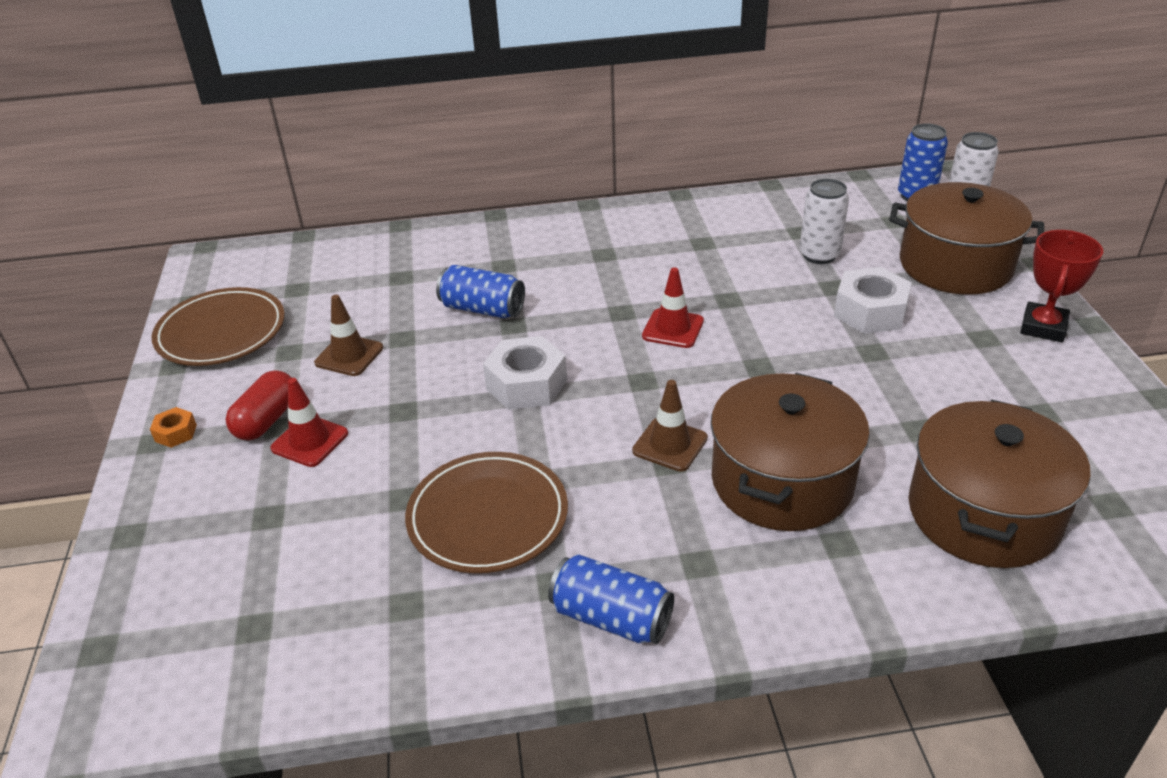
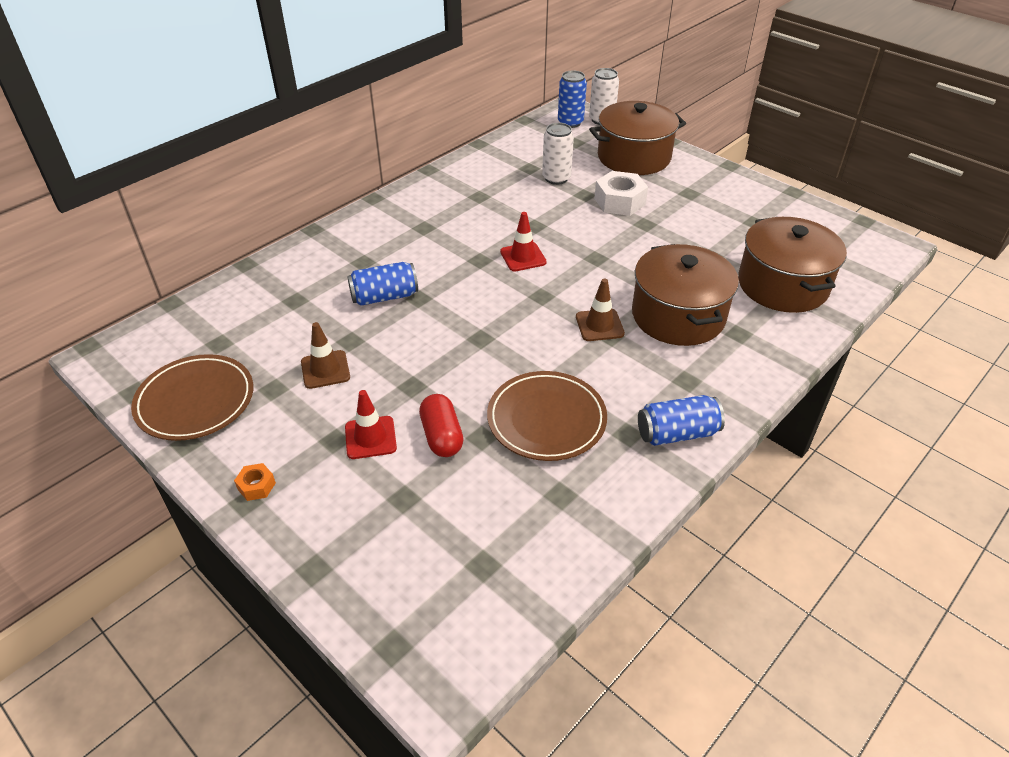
camera: 40 degrees left, 5 degrees up
(267, 420) = (319, 441): red capsule -> red capsule (442, 436)
(526, 384) = (474, 331): white nut -> none
(1043, 327) = (710, 176): red trophy -> none

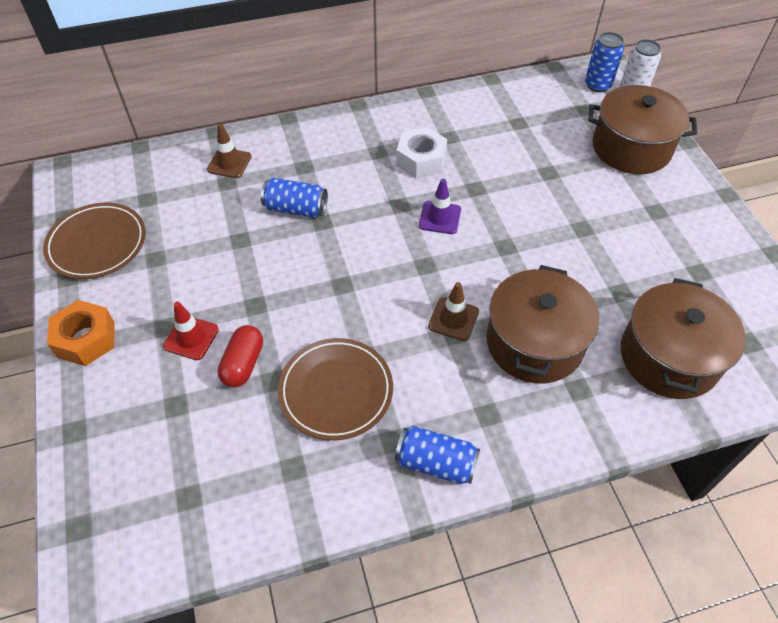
camera: 30 degrees right, 10 degrees up
(256, 486) = (86, 339): orange nut -> orange nut, size x2.00
(325, 369) = (203, 259): brown traffic cone -> brown traffic cone (229, 163)
(523, 257) = (440, 217): red traffic cone -> purple traffic cone
(556, 178) = (535, 144): white can -> none
(619, 201) = (577, 193): white nut -> white nut (421, 160)

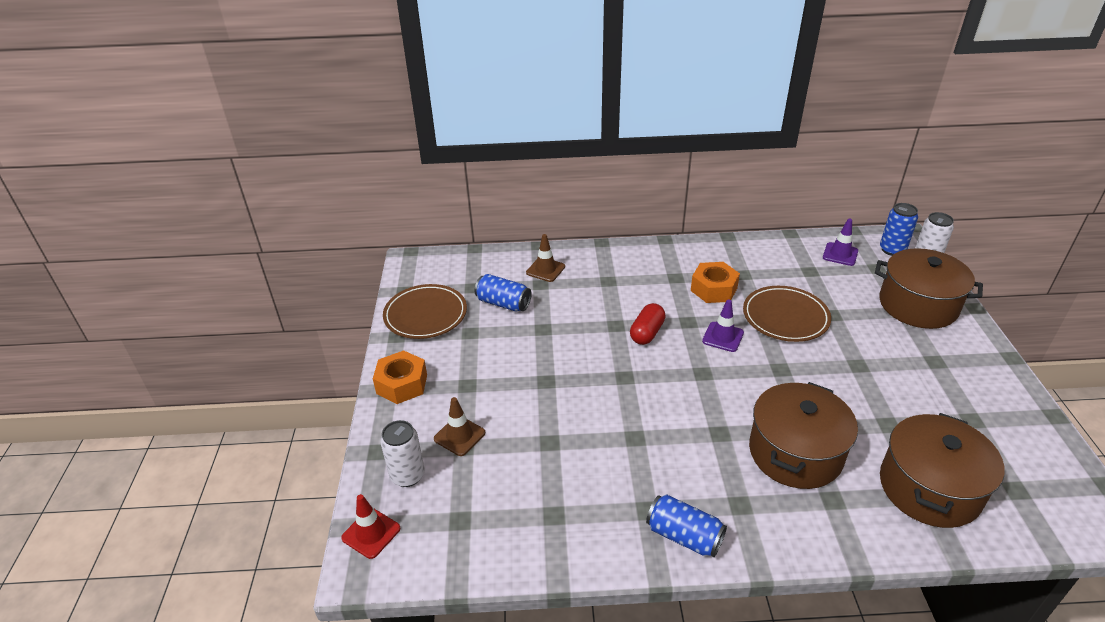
camera: 15 degrees right, 15 degrees down
(116, 454) = (407, 475): none -> white can
(191, 338) = (487, 397): red traffic cone -> red traffic cone (371, 533)
(243, 364) = (527, 425): red capsule -> red capsule (647, 333)
(296, 209) = (595, 312): blue can -> blue can (503, 303)
(336, 391) = (603, 460): brown plate -> brown plate (785, 317)
(421, 160) = (714, 289): white nut -> orange nut
(453, 319) = (721, 420): brown traffic cone -> brown traffic cone (459, 436)
(546, 98) = (840, 254): none -> purple traffic cone

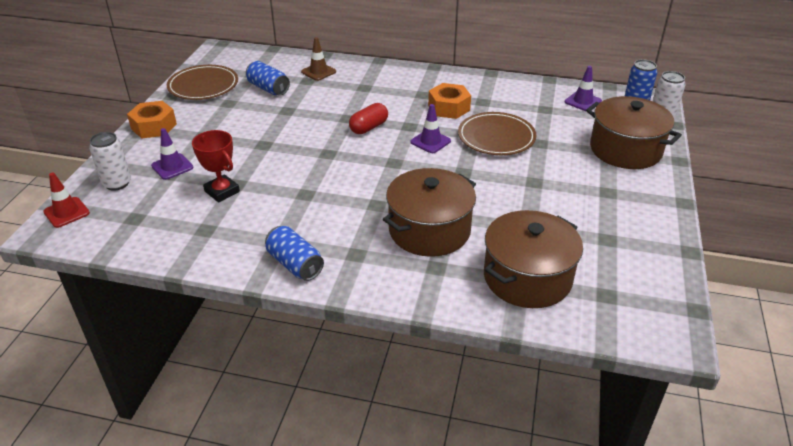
camera: 15 degrees right, 0 degrees up
(459, 436) = (172, 167): brown traffic cone -> purple traffic cone
(539, 457) = (222, 191): none -> red trophy

